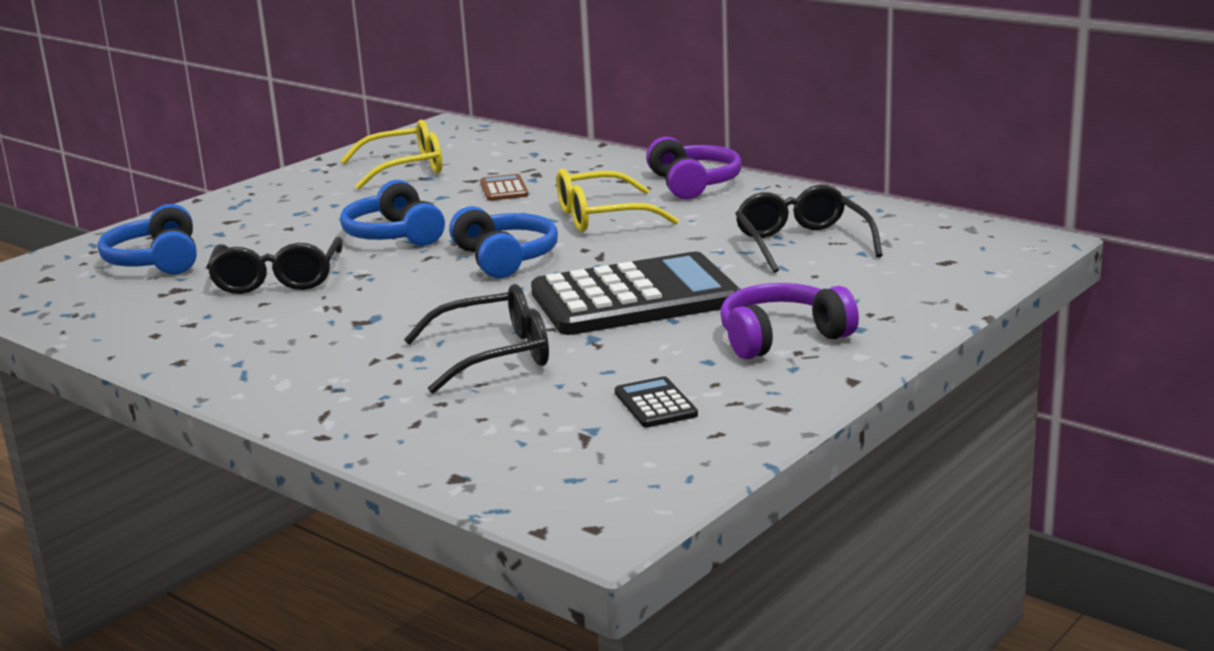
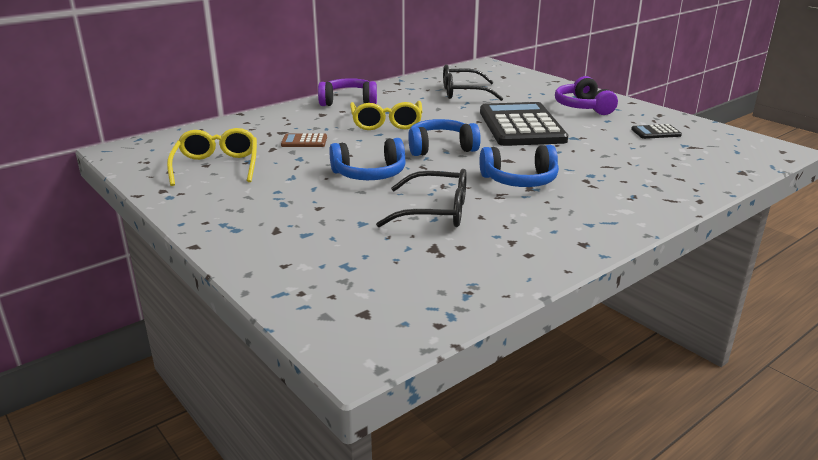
camera: 80 degrees left, 5 degrees up
(156, 261) = (356, 259): blue headphones -> blue headphones (520, 180)
(494, 355) = (592, 158): black glasses -> none

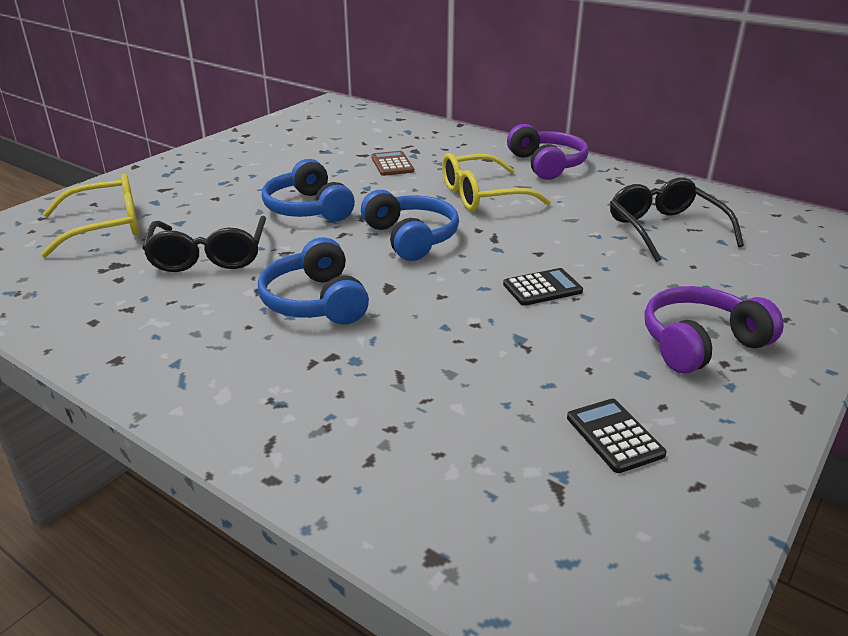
camera: 75 degrees right, 5 degrees up
(217, 166) = (307, 142): yellow glasses -> yellow glasses (106, 227)
(521, 126) = (542, 288): black calculator -> black calculator, size x0.40

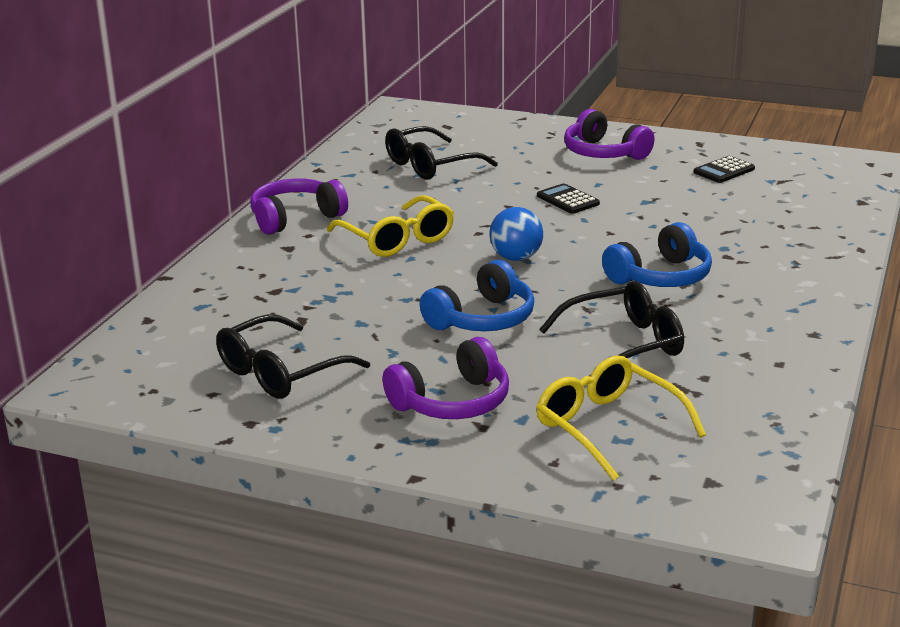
camera: 105 degrees left, 5 degrees down
(202, 184) = (452, 402): none -> purple headphones
(296, 144) = (280, 372): none -> black glasses
(392, 164) = (329, 296): brown calculator -> none
(411, 238) = (516, 258): blue headphones -> blue ball

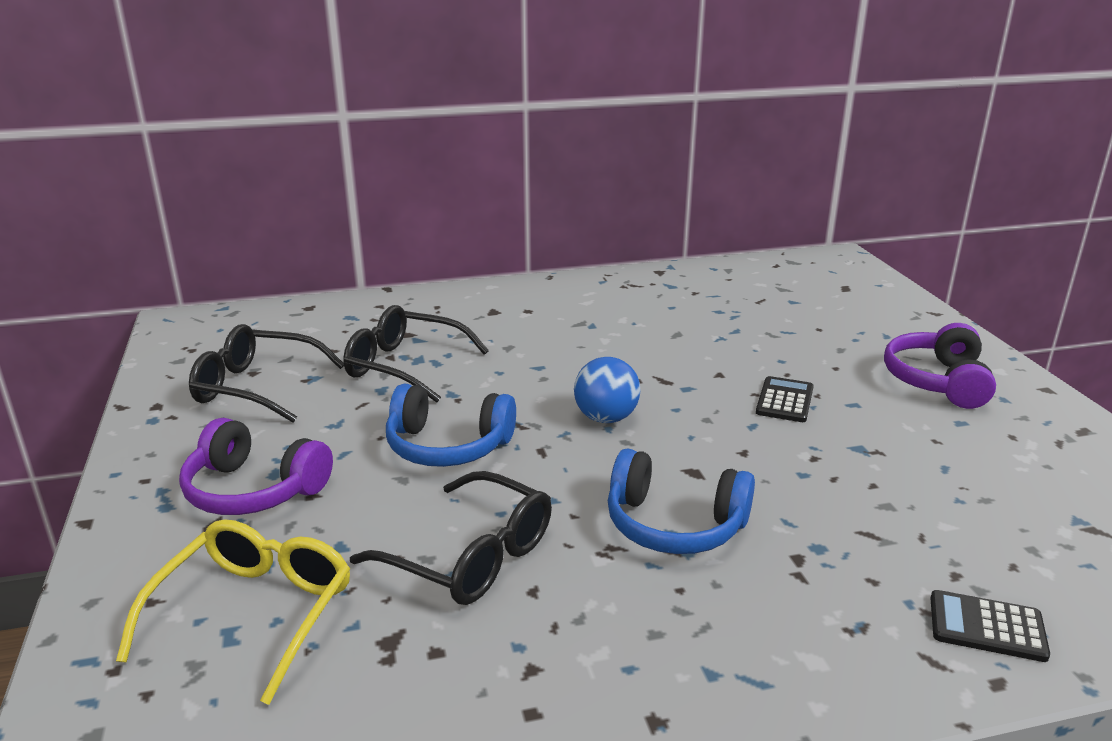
camera: 55 degrees right, 0 degrees up
(295, 218) = (553, 295): purple headphones -> none
(397, 239) = (569, 348): yellow glasses -> none
(430, 165) = (746, 310): black glasses -> black glasses (405, 366)
(724, 171) = (1040, 474): black calculator -> black calculator (987, 627)

